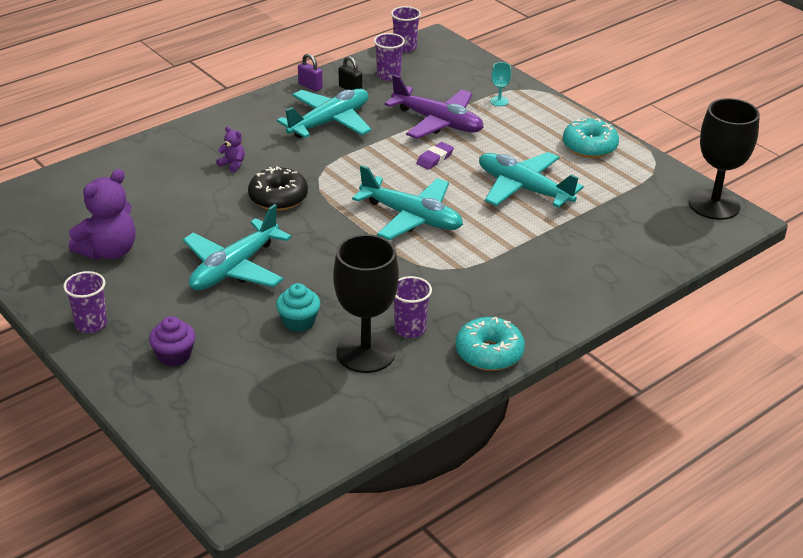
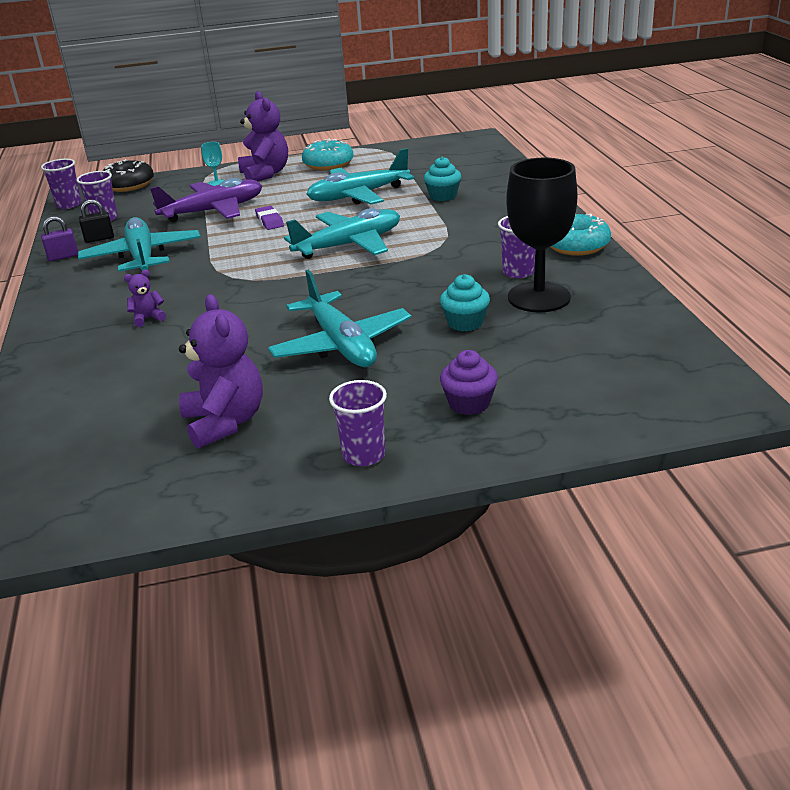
camera: 60 degrees left, 5 degrees down
(278, 198) = (242, 302): black donut -> black donut (129, 185)
(539, 119) = (265, 174): none -> purple teddy bear
(557, 240) = (443, 196): none -> turquoise cupcake
(714, 205) = (451, 141): black goblet -> none

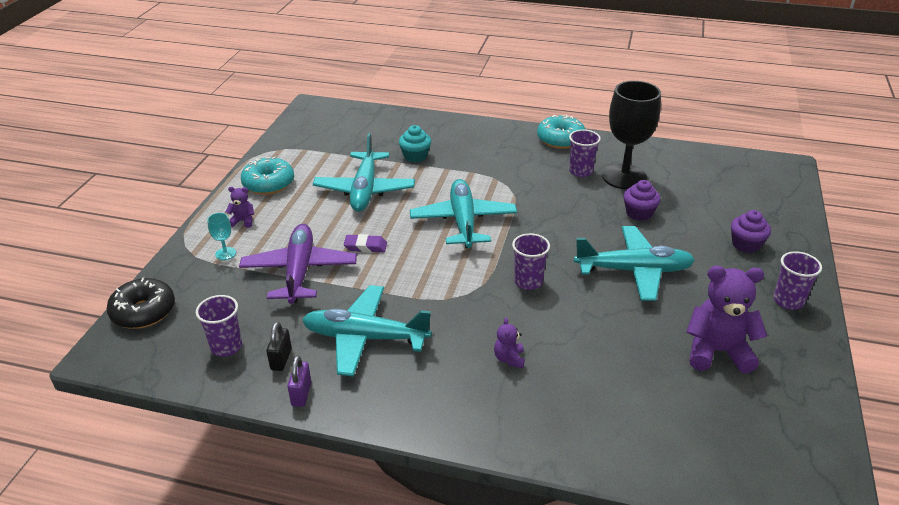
camera: 65 degrees left, 5 degrees up
(69, 205) = (142, 367): purple cup -> purple cup (528, 282)
(265, 174) = (243, 221): purple teddy bear -> purple teddy bear, size x0.47
(465, 323) = (639, 213): turquoise cupcake -> purple cupcake

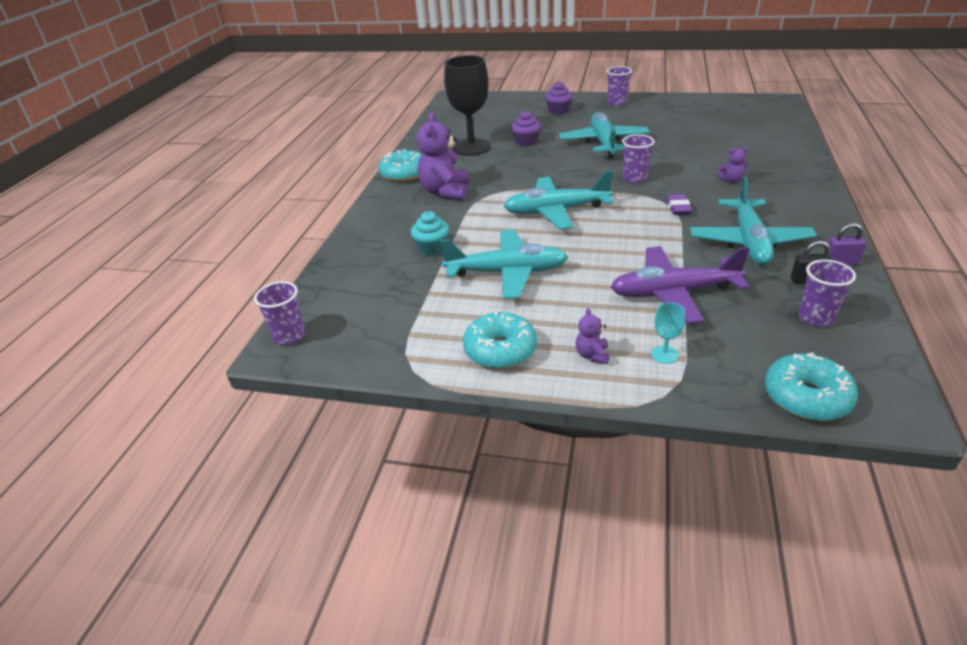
camera: 90 degrees left, 0 degrees up
(143, 312) = (806, 397): black donut -> turquoise donut
(365, 246) = (614, 258): purple eraser -> purple eraser (678, 207)
(581, 171) = (463, 164): purple cup -> purple cup (289, 336)
(717, 351) = (678, 120): purple teddy bear -> purple teddy bear (445, 192)

